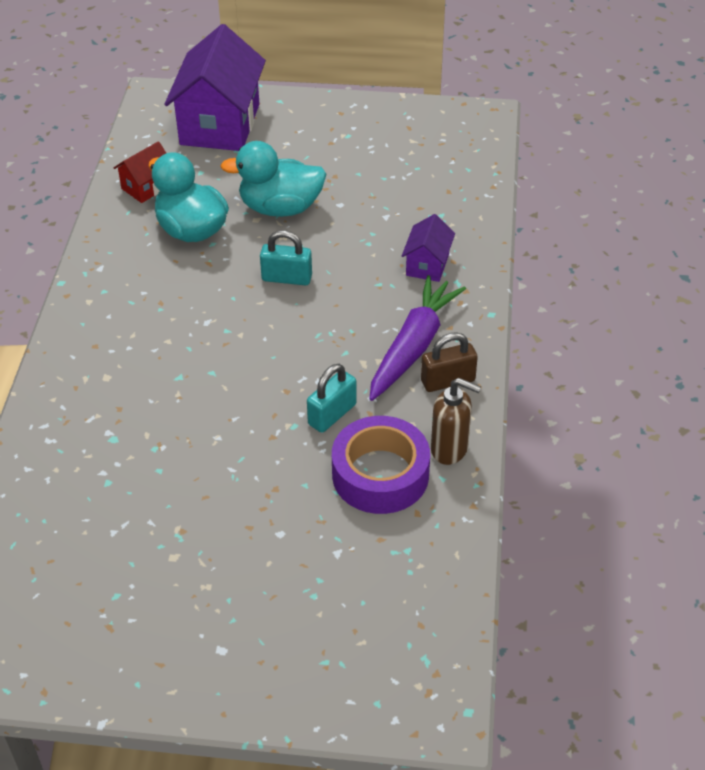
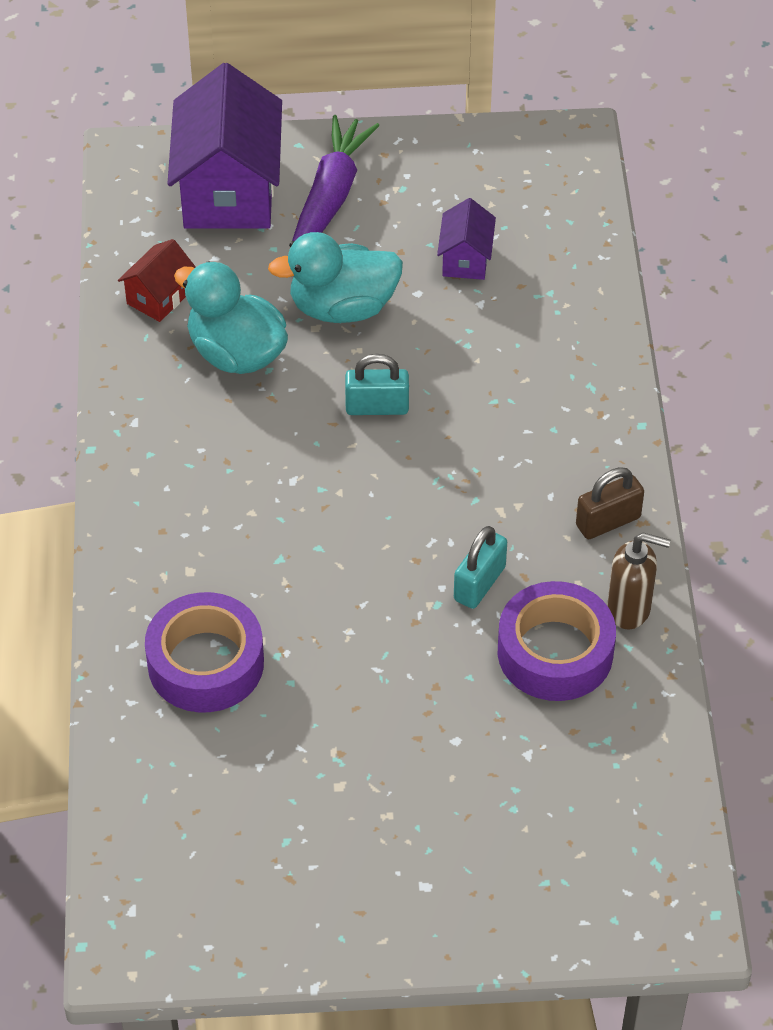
camera: 10 degrees left, 5 degrees up
(96, 447) = (206, 663): none -> purple tape
(413, 346) = (556, 481): purple carrot -> purple carrot (329, 198)
(427, 265) = (548, 366): purple house -> purple house (465, 259)

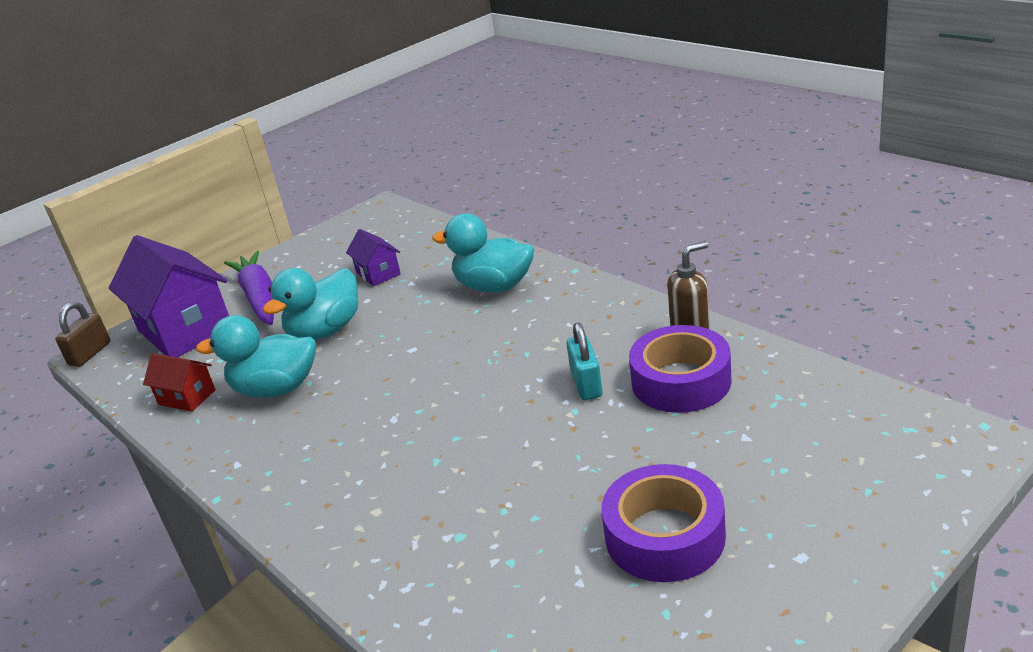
camera: 35 degrees left, 20 degrees down
(159, 297) = (187, 397): red house -> red house turned 60 degrees counterclockwise
(206, 663) = (456, 553): purple tape -> purple tape (664, 536)
(377, 407) = (406, 355): turquoise padlock -> none
(545, 380) = (494, 286): none -> turquoise duck
(608, 521) = (618, 312): brown padlock -> brown padlock (90, 354)

